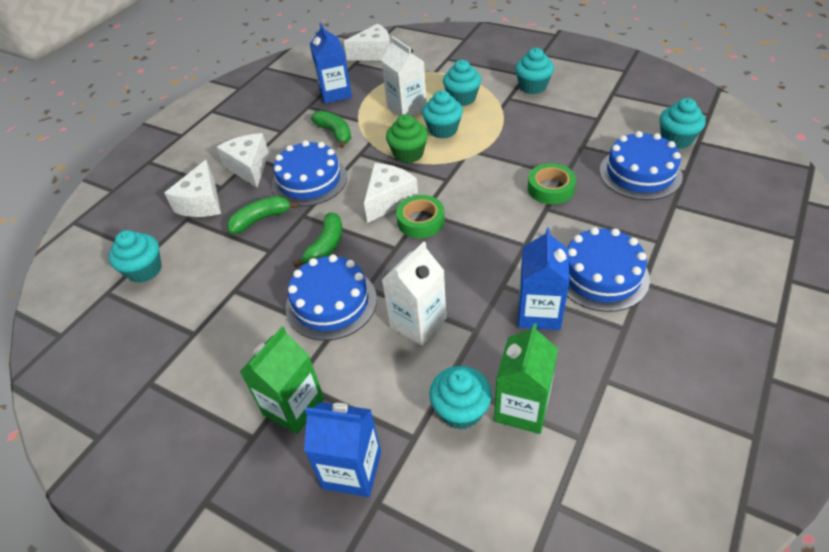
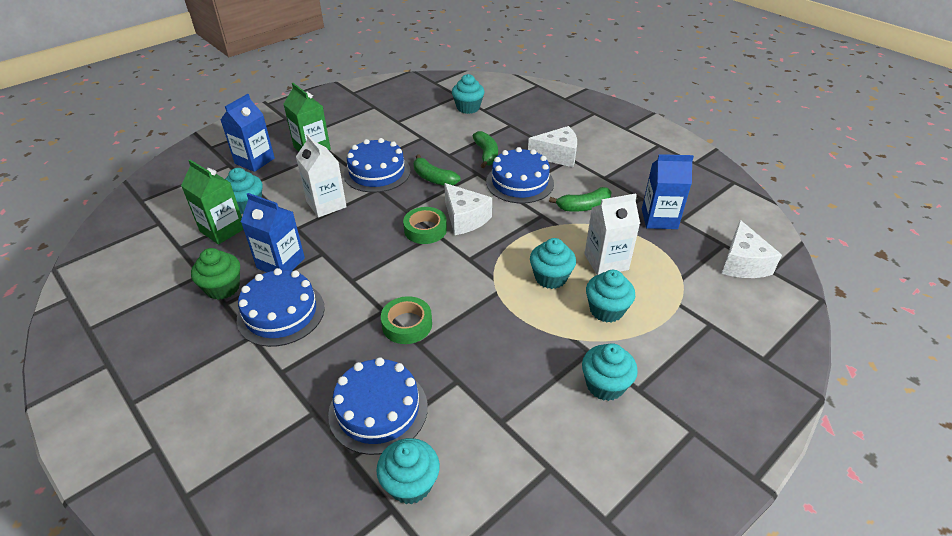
camera: 105 degrees right, 5 degrees down
(202, 203) = (524, 132): white cheese -> none
(408, 154) = (523, 244): green cupcake -> green cupcake (223, 288)

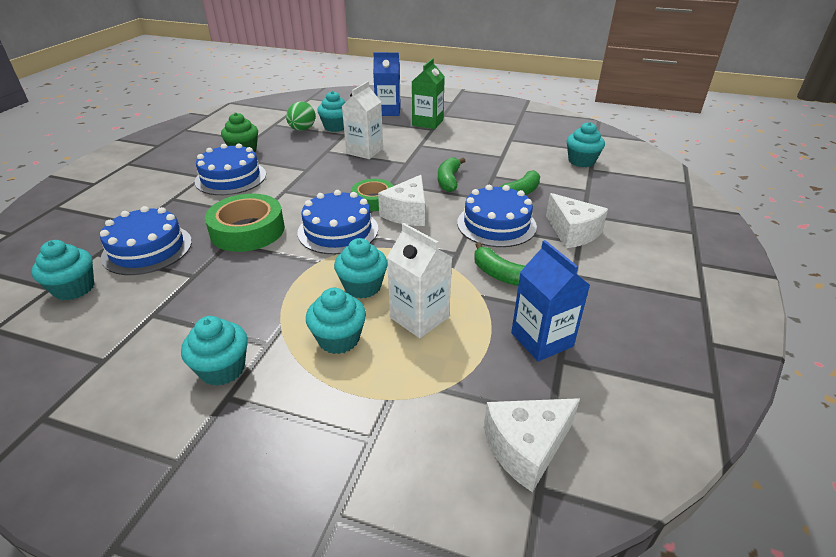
camera: 60 degrees right, 5 degrees down
(222, 230) = (302, 129): green carton -> green egg
(281, 263) = (283, 159): blue carton -> none
(377, 172) = (427, 155): blue cake -> blue cake (338, 230)
(407, 324) = (247, 230): green tape -> green tape, size x1.57

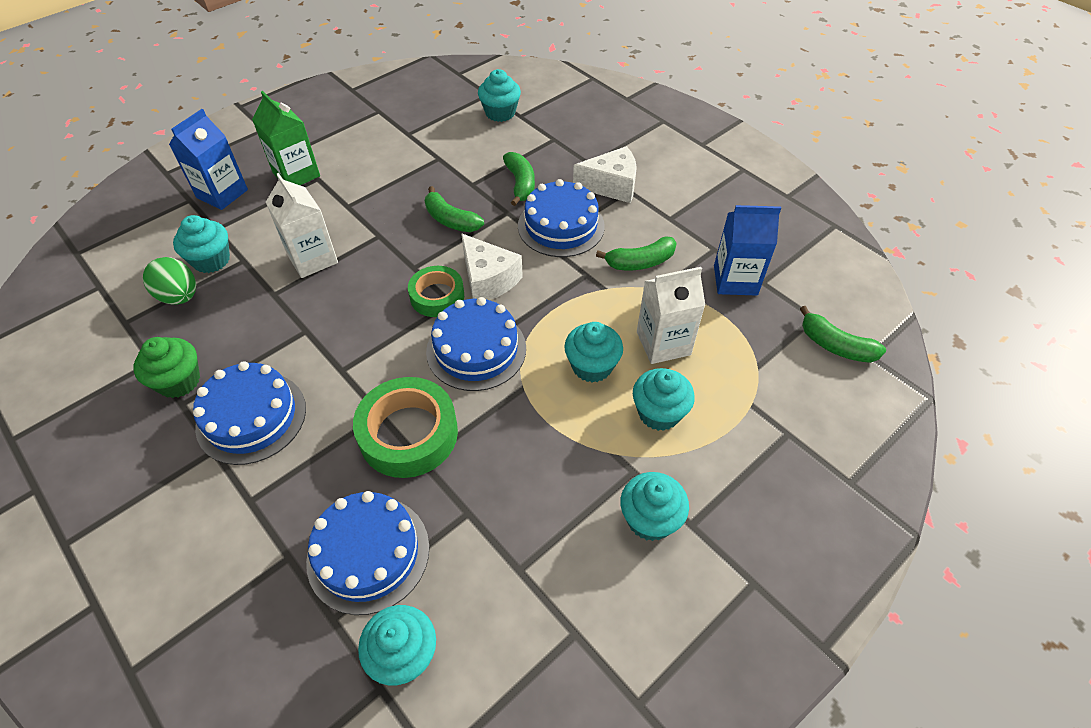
camera: 60 degrees left, 15 degrees up
(526, 448) = (835, 345): white cheese -> green banana

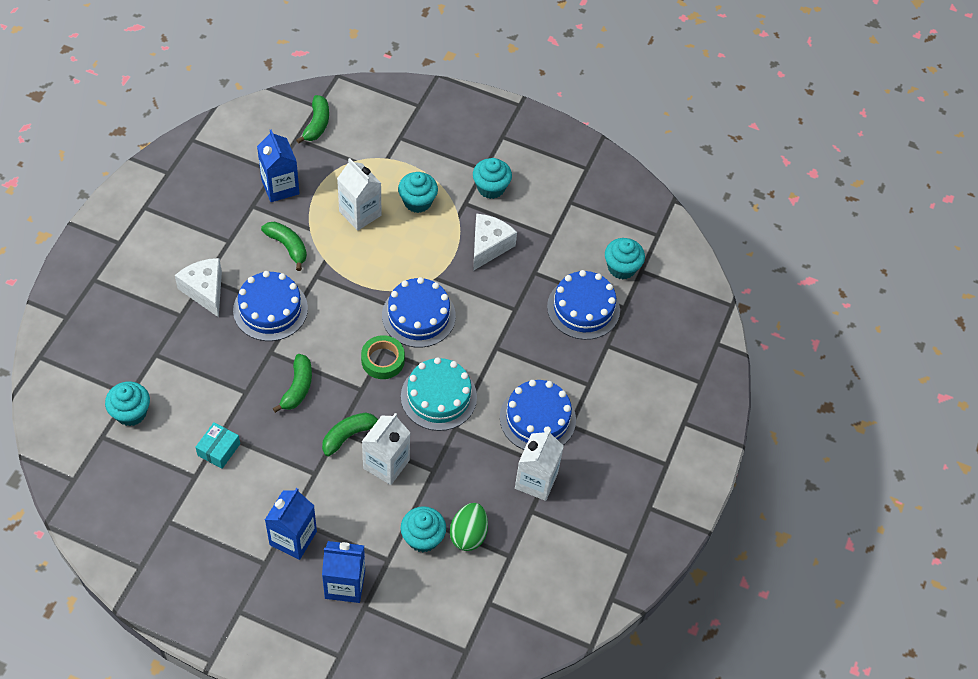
camera: 120 degrees left, 5 degrees up
(179, 381) = (536, 481): green cupcake -> white carton
(296, 174) = (293, 538): green carton -> blue carton
(355, 330) = (438, 396): none -> turquoise cake
(408, 433) = (501, 324): green tape -> none
(423, 153) = (219, 449): none -> turquoise box
(488, 280) = (351, 335): white cheese -> white cheese (489, 246)
(520, 184) = (230, 356): green banana -> green banana (349, 435)
(592, 366) = (399, 246): turquoise cupcake -> none

